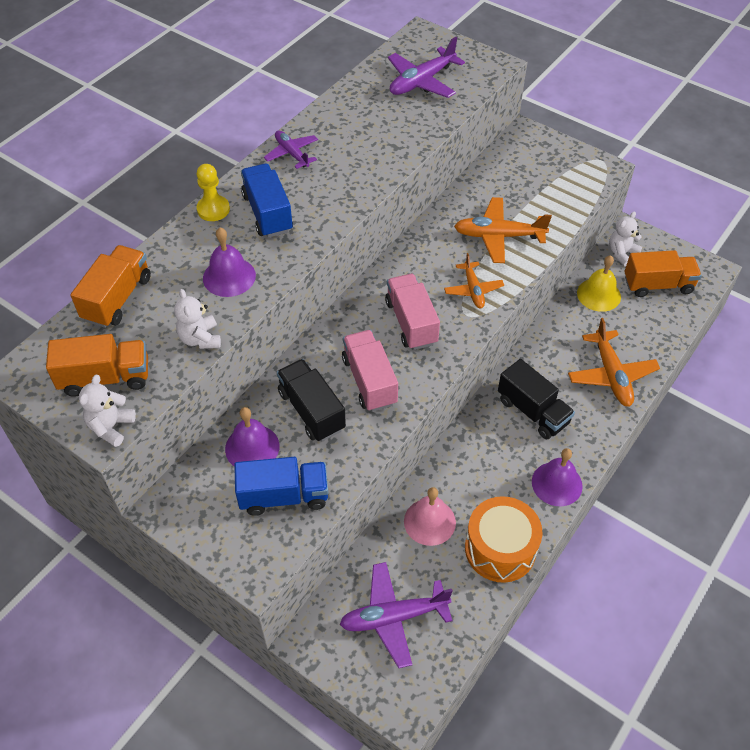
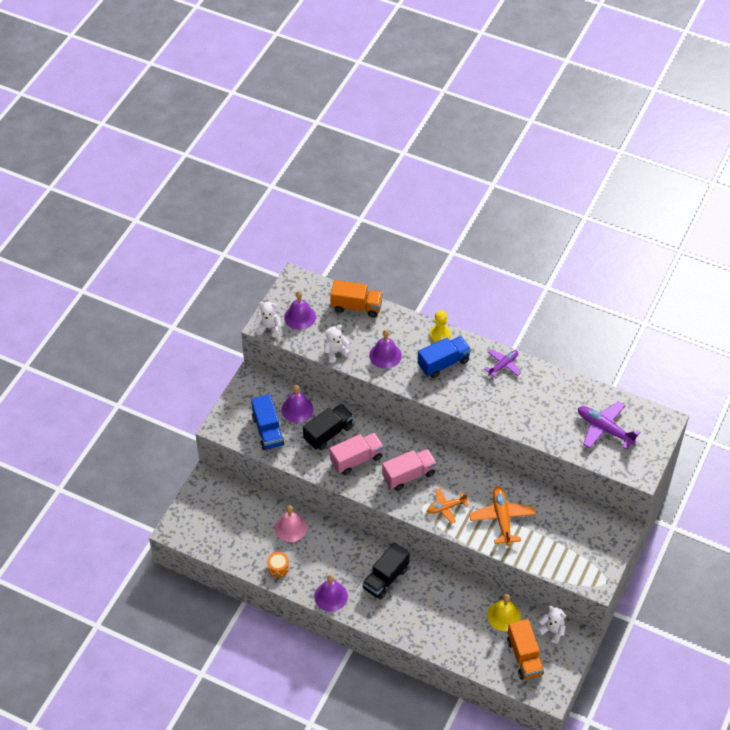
camera: 80 degrees right, 0 degrees up
(105, 378) = (300, 317): orange truck -> purple bell
(393, 617) = (226, 517): purple plane -> none
(500, 549) = (278, 567): orange drum -> orange drum, size x0.49
(611, 375) = (428, 626): orange plane -> none

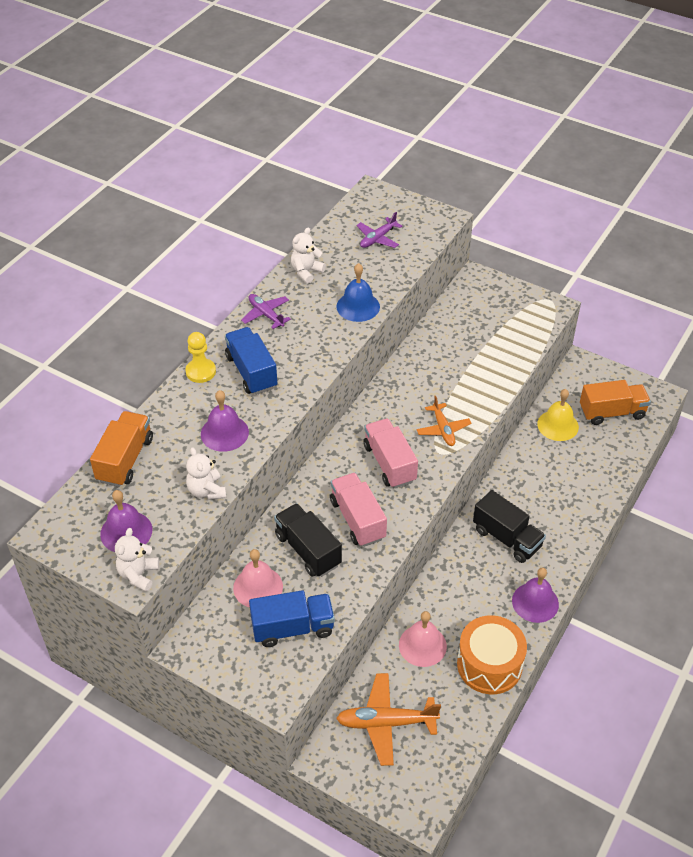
camera: 85 degrees left, 5 degrees down
(278, 567) = (489, 665): orange drum -> orange drum, size x2.06
(297, 409) = (258, 587): purple bell -> pink bell
(502, 518) = (461, 377): orange plane -> orange plane (386, 723)
(522, 421) = (358, 306): none -> blue bell
(552, 631) = (576, 385): white teddy bear -> white teddy bear (306, 272)
(604, 429) = (378, 238): purple plane -> purple plane, size x0.63

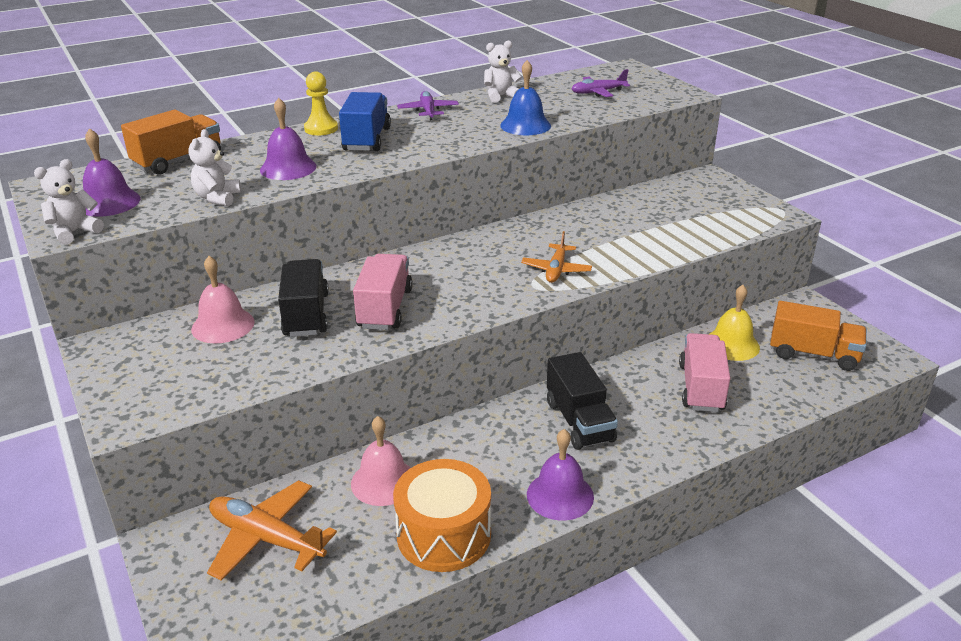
camera: 30 degrees right, 15 degrees down
(292, 628) = (214, 369): blue truck -> none
(389, 463) = (468, 278): pink truck -> pink truck (701, 388)

